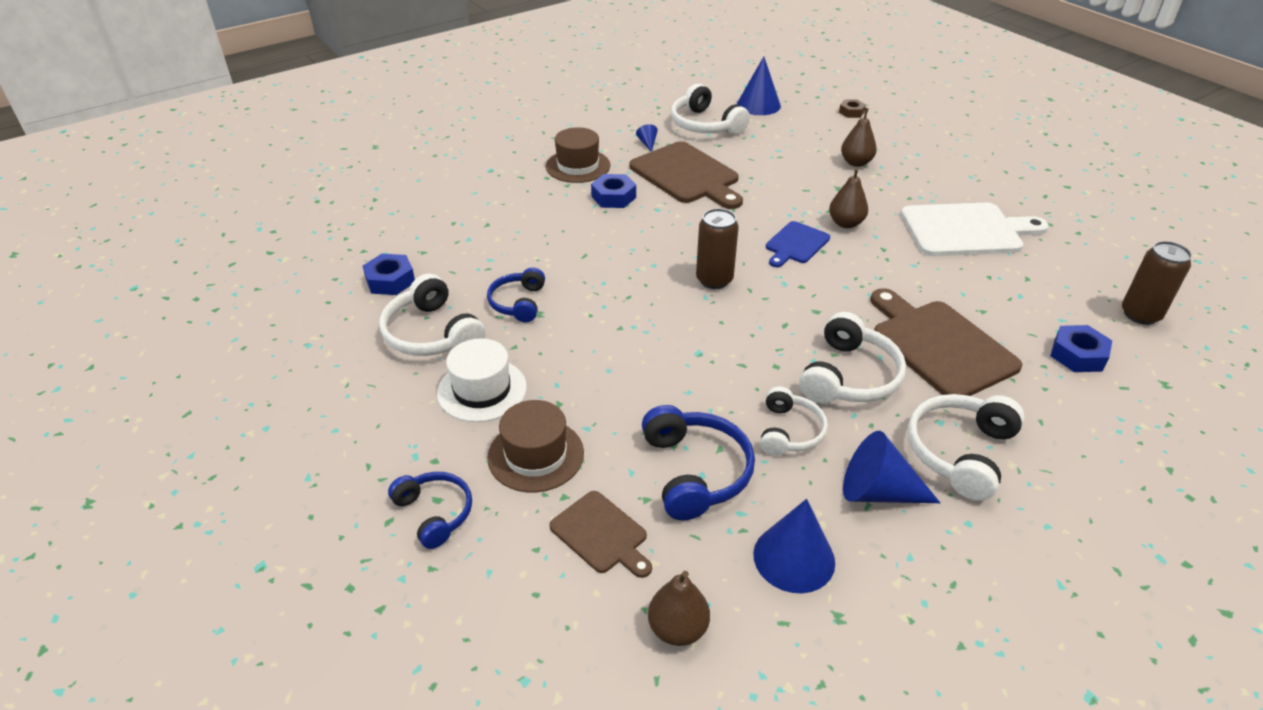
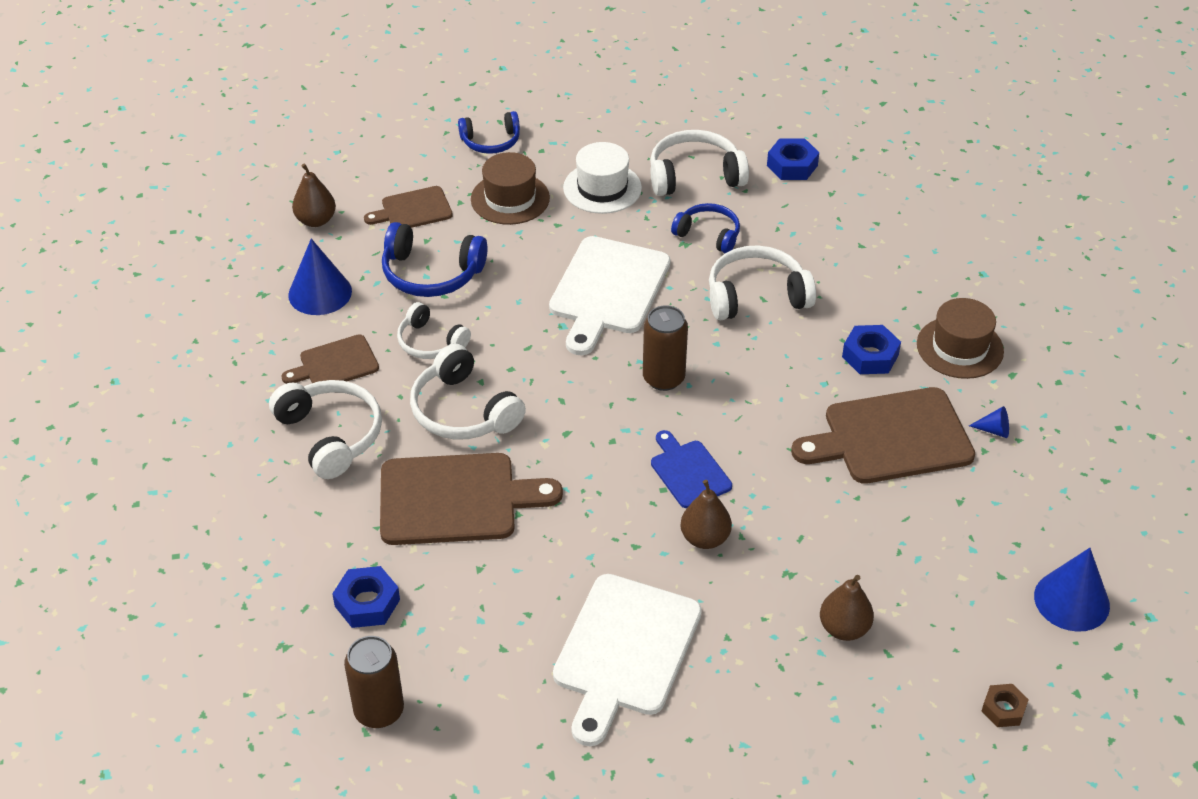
camera: 115 degrees right, 5 degrees up
(633, 339) = (608, 290): none -> white cutting board
(705, 125) = (1026, 509): white headphones -> white headphones (756, 295)
(878, 492) = (335, 364): blue cone -> brown cutting board

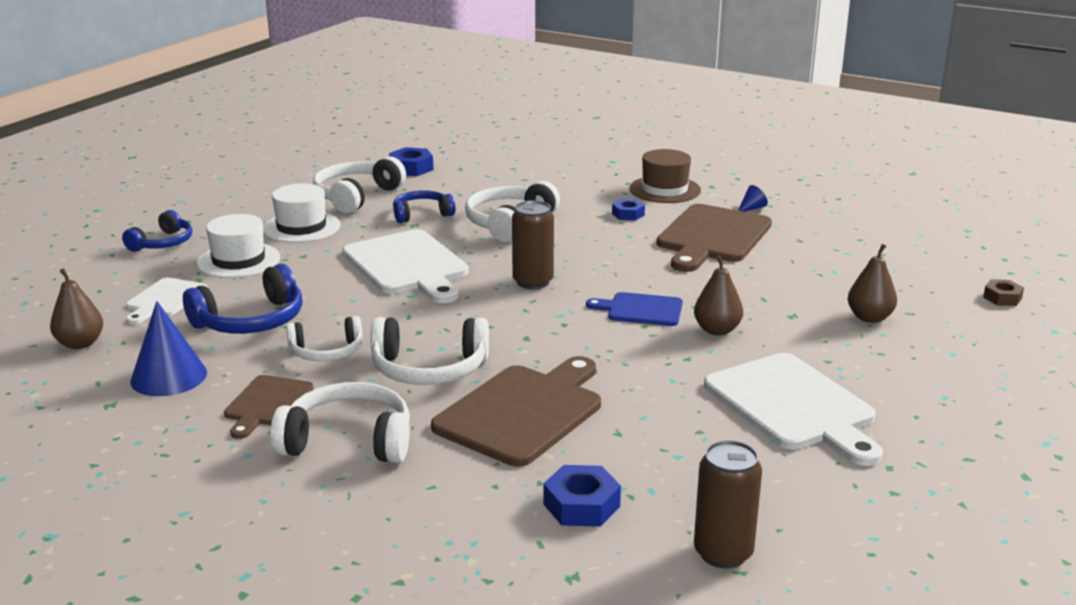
camera: 50 degrees left, 20 degrees down
(413, 210) = (165, 300): brown cutting board -> white cutting board
(510, 199) = (238, 260): brown hat -> white hat
(870, 356) = (628, 214): blue nut -> blue nut, size x0.66
(1071, 600) = (928, 244): blue cone -> none

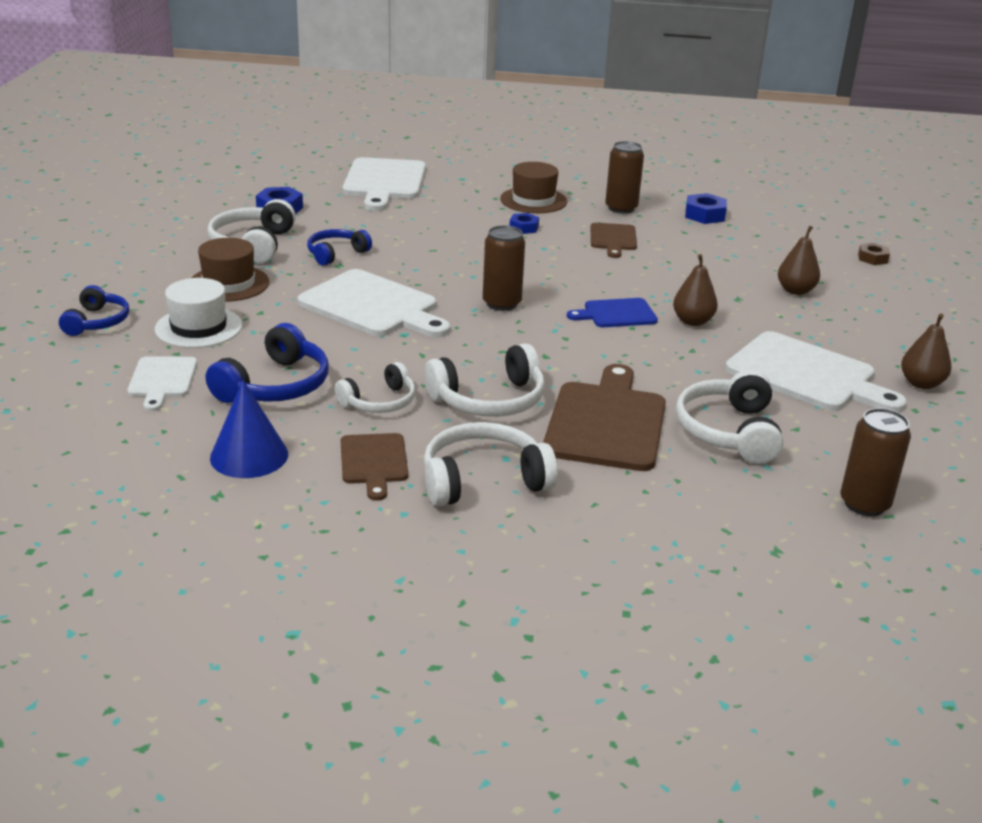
camera: 25 degrees left, 5 degrees up
(80, 344) = (119, 441): brown pear -> brown pear (921, 383)
(301, 227) = (229, 284): white hat -> brown hat
(509, 223) = (427, 251): white headphones -> white headphones (728, 431)
(532, 156) = (384, 182): none -> white cutting board
(581, 505) = (728, 491): blue nut -> blue nut (704, 215)
(712, 237) = (613, 239): brown cutting board -> brown cutting board, size x0.56
(752, 208) = (621, 208): blue cone -> brown can

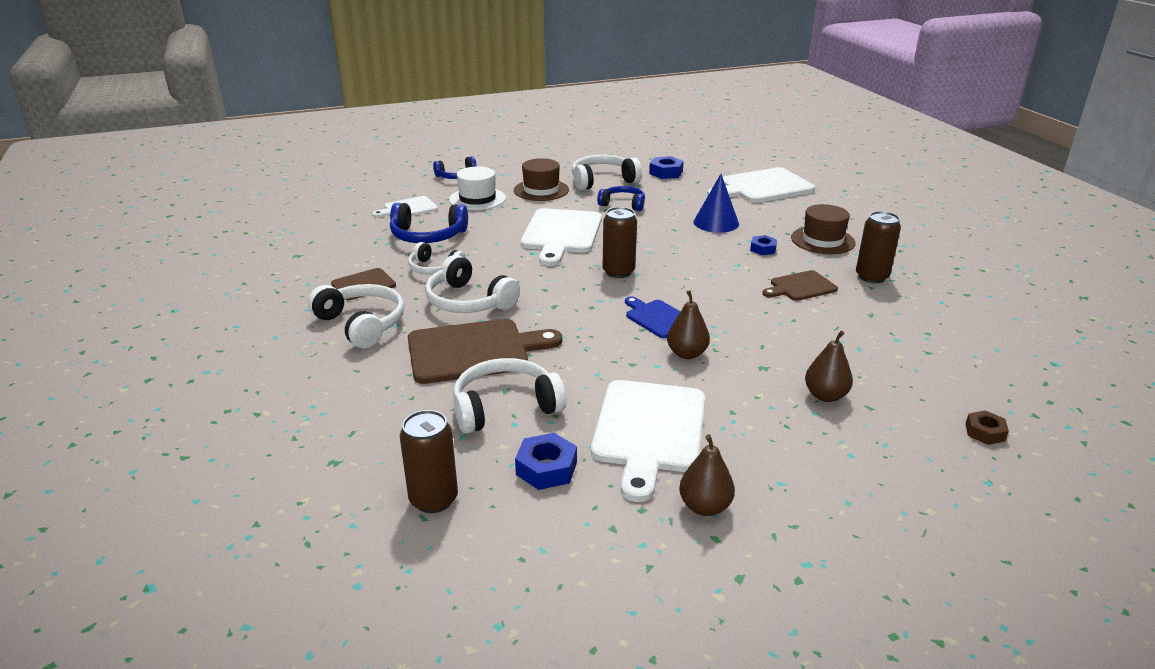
camera: 65 degrees right, 0 degrees up
(249, 456) = (343, 251): blue cone -> blue cone (716, 223)
(704, 215) = (927, 317): blue nut -> blue nut (546, 468)

